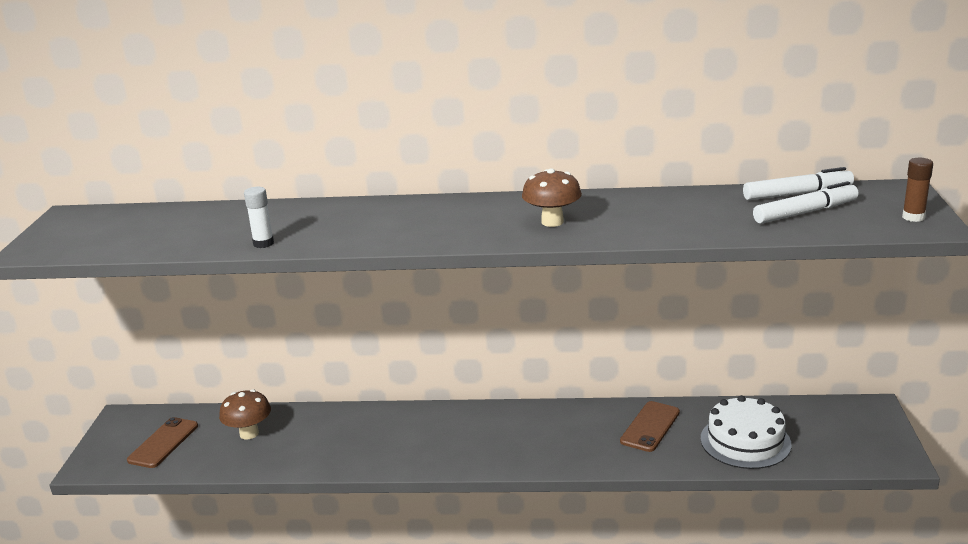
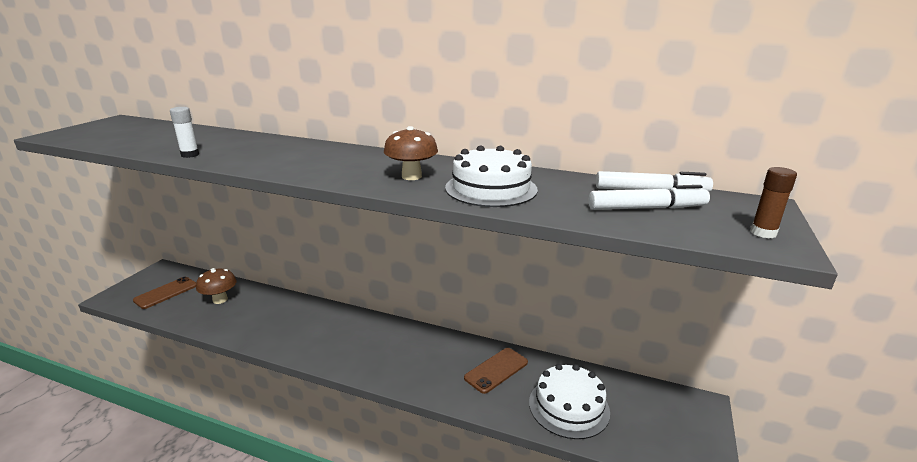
camera: 15 degrees right, 0 degrees up
(646, 220) = (491, 188): none -> white cake

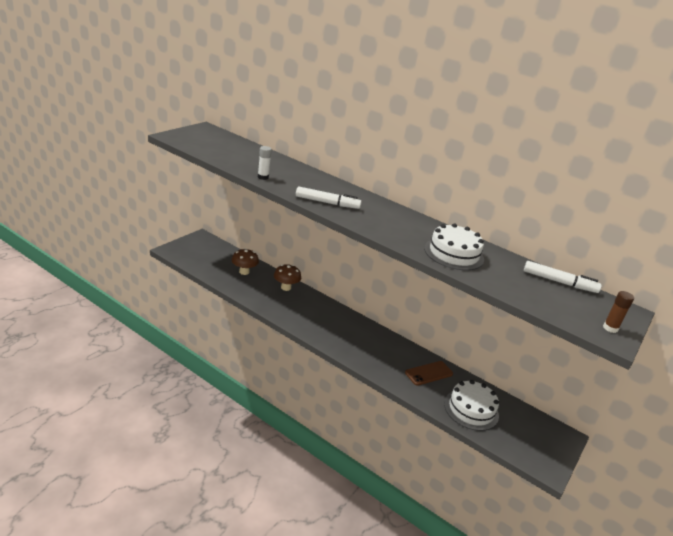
camera: 10 degrees right, 5 degrees up
(166, 293) = (207, 256): brown phone -> none
(411, 176) = (405, 231): brown mushroom -> brown mushroom (286, 287)
(646, 208) = (548, 293): white marker -> white marker (327, 203)

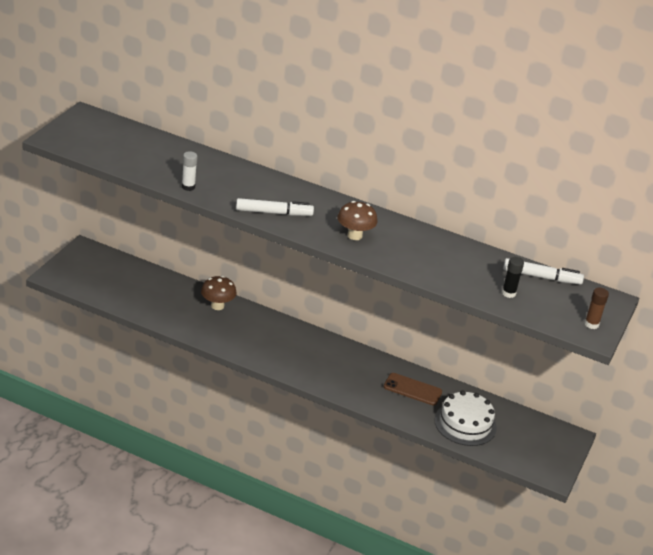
camera: 10 degrees left, 5 degrees up
(244, 272) = (158, 292): brown mushroom -> brown mushroom (354, 235)
(429, 373) = (412, 389): brown phone -> brown phone turned 60 degrees clockwise
(454, 254) = (427, 260): white cake -> none
(528, 290) = (508, 293): none -> black glue stick

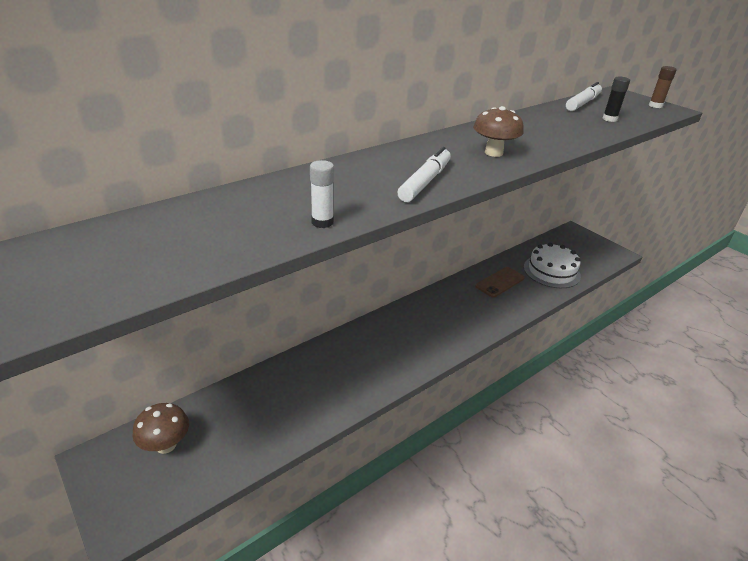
camera: 60 degrees left, 0 degrees up
(217, 306) = (310, 365): brown mushroom -> brown mushroom (166, 445)

